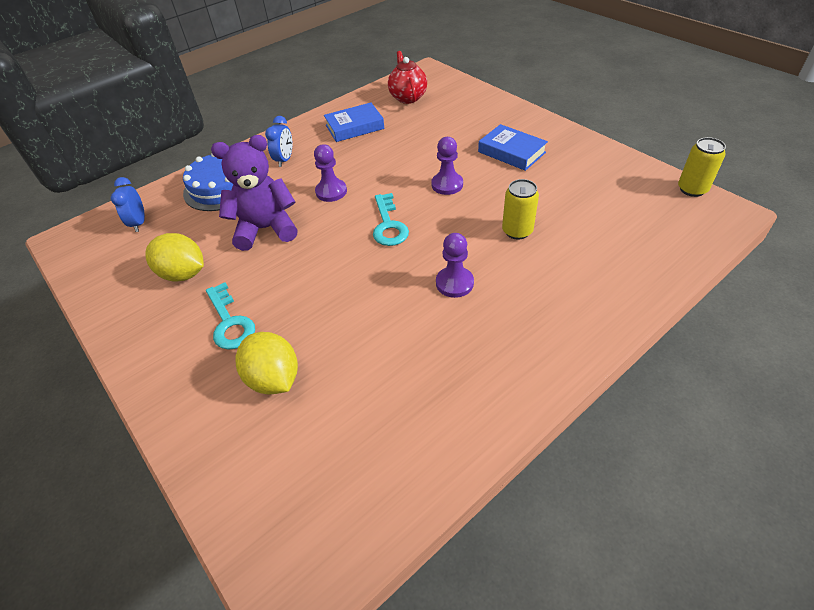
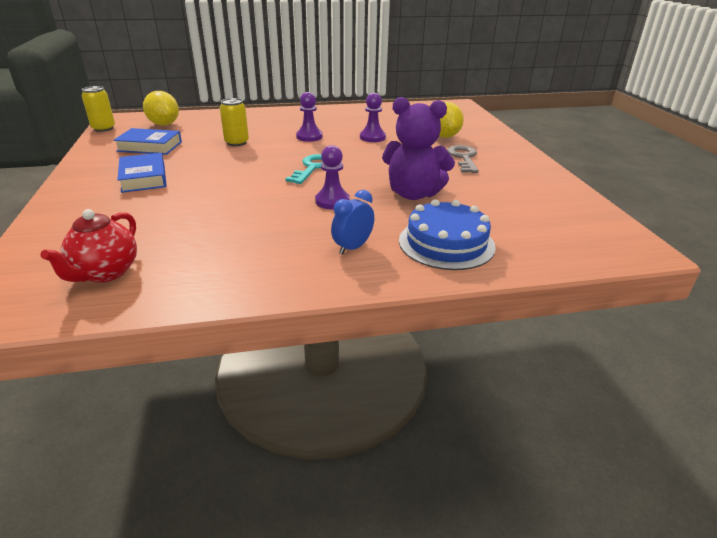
camera: 155 degrees left, 15 degrees down
(139, 223) = (549, 238): blue clock -> none
(183, 274) = (497, 188): yellow lemon -> yellow lemon (164, 124)
(230, 322) = (463, 158): turquoise key -> grey key
(354, 127) = (230, 257): blue book -> blue book (150, 146)
(447, 185) = (233, 175): purple pawn -> purple pawn (372, 137)

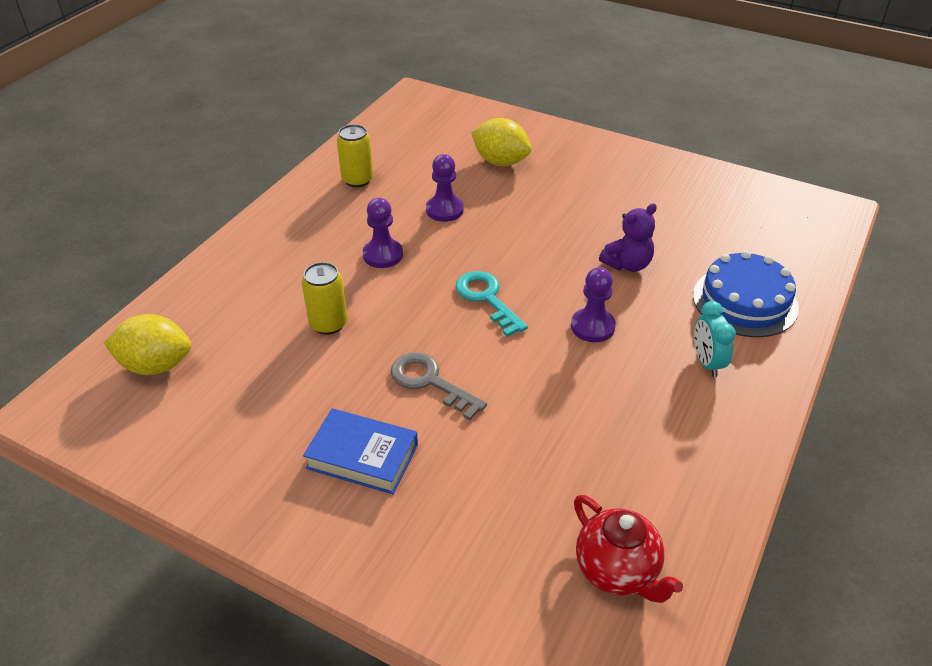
camera: 50 degrees left, 10 degrees up
(103, 128) = (85, 439): yellow can -> yellow can (357, 180)
(150, 146) = (241, 412): blue book -> none
(352, 247) = (707, 363): blue clock -> turquoise clock
(413, 194) = (627, 264): purple teddy bear -> purple teddy bear, size x0.62
(463, 158) = (574, 184): grey key -> grey key (430, 382)

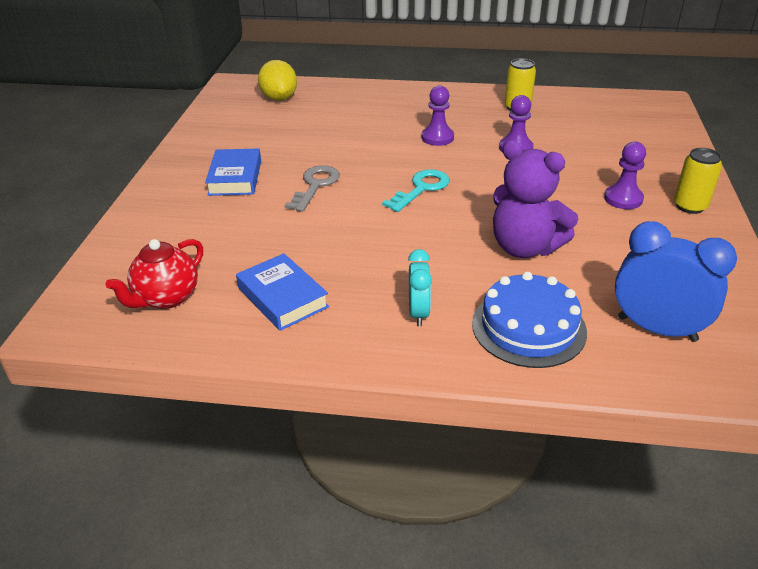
camera: 70 degrees right, 5 degrees down
(328, 324) = (349, 137): yellow can -> yellow can (690, 206)
(500, 162) = (611, 157): yellow lemon -> none
(592, 327) = (423, 243): purple pawn -> purple pawn (623, 199)
(627, 264) = (524, 247): purple teddy bear -> purple teddy bear, size x1.62
(651, 459) = (282, 297): none -> blue book
(707, 363) = (418, 313): turquoise clock -> turquoise clock turned 120 degrees clockwise
(763, 236) = (656, 329): none -> blue clock

